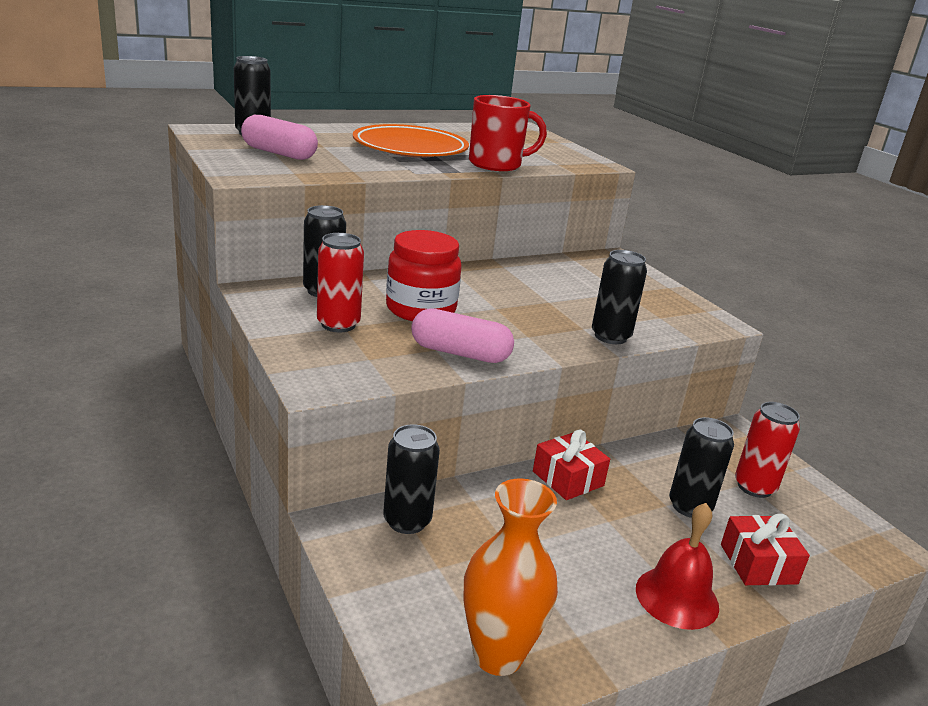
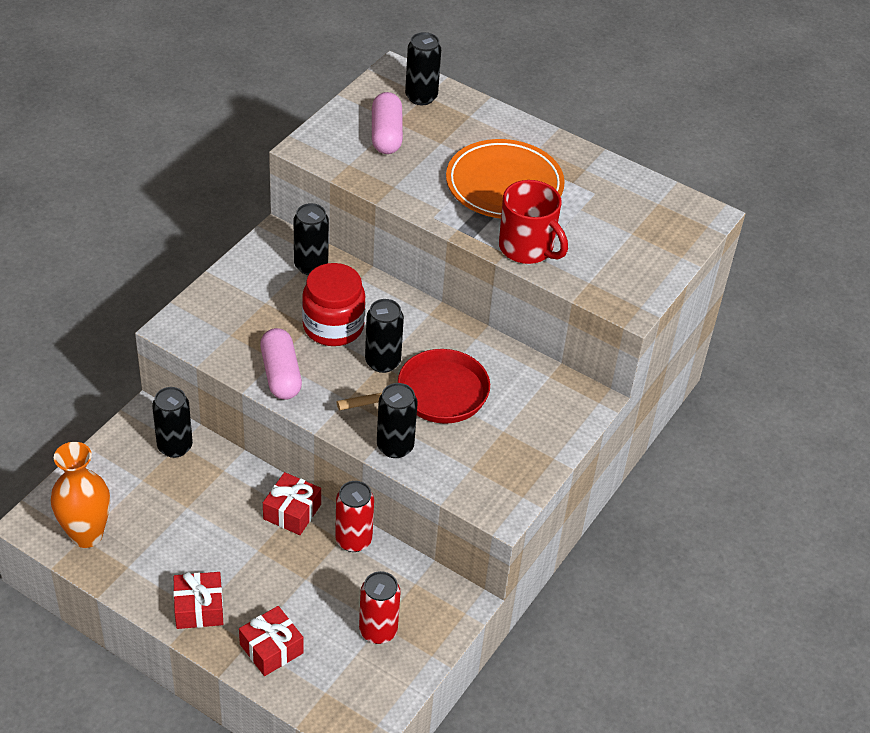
camera: 60 degrees right, 20 degrees up
(338, 324) = (265, 298): red can -> red can (353, 540)
(557, 301) = (435, 395): none -> red pan
(677, 597) = (199, 608): red bell -> red gift
(690, 506) = (314, 593): black can -> black can (382, 362)

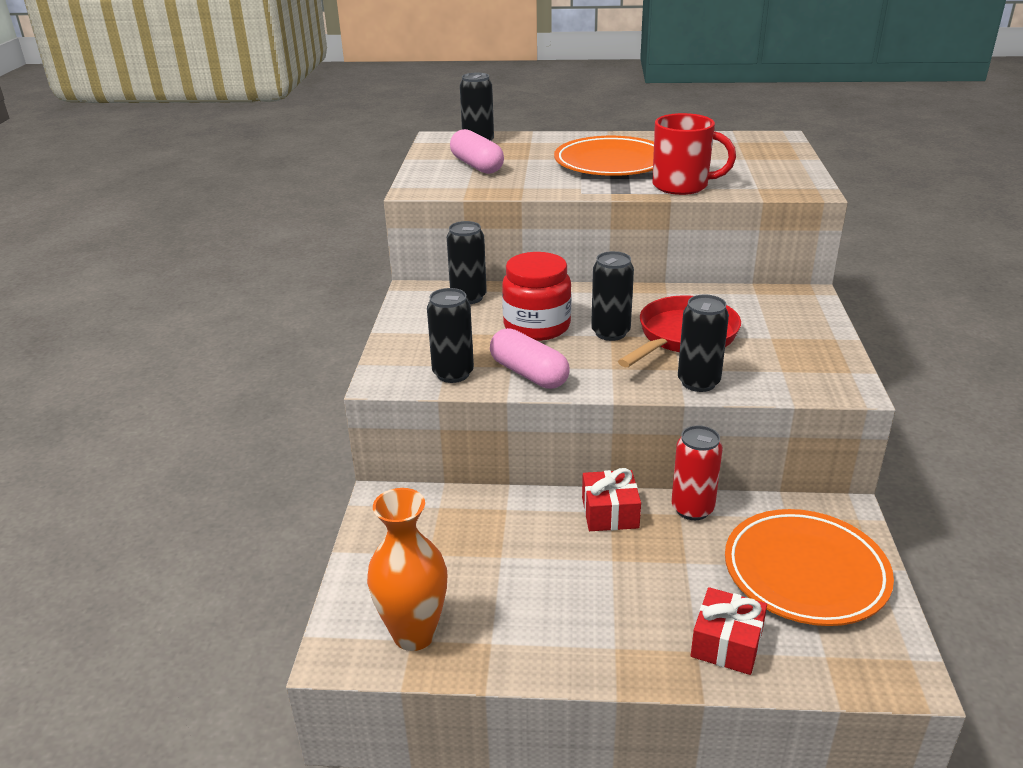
camera: 25 degrees left, 15 degrees down
(175, 446) = (436, 511): black can -> black can (453, 374)
(199, 608) = (610, 644): red gift -> none
(378, 631) = (805, 572): red can -> orange plate

